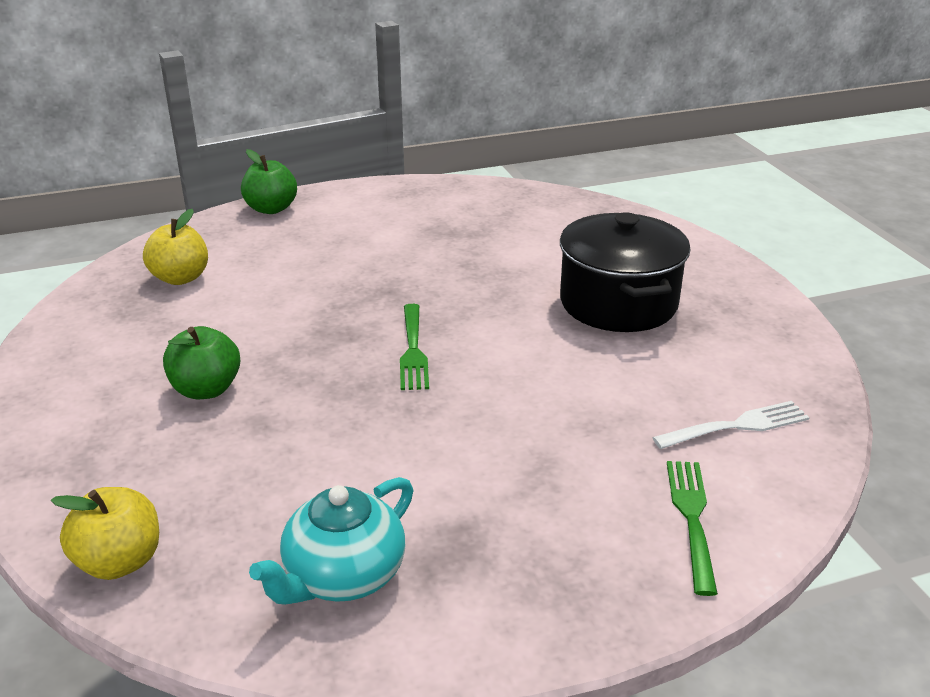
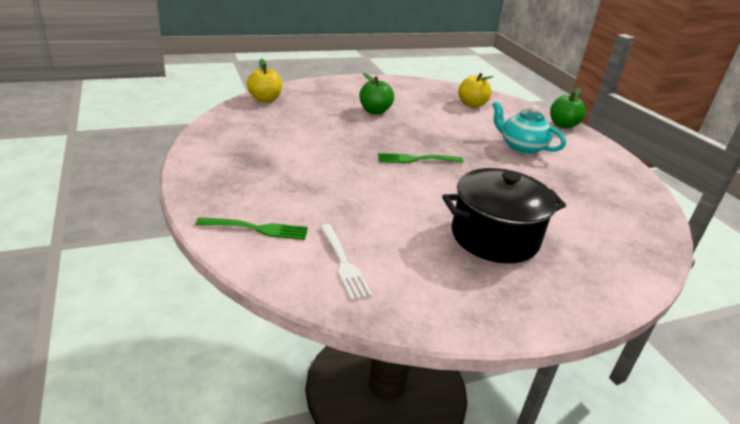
camera: 85 degrees right, 0 degrees up
(343, 576) = (244, 136): turquoise teapot -> turquoise teapot (521, 147)

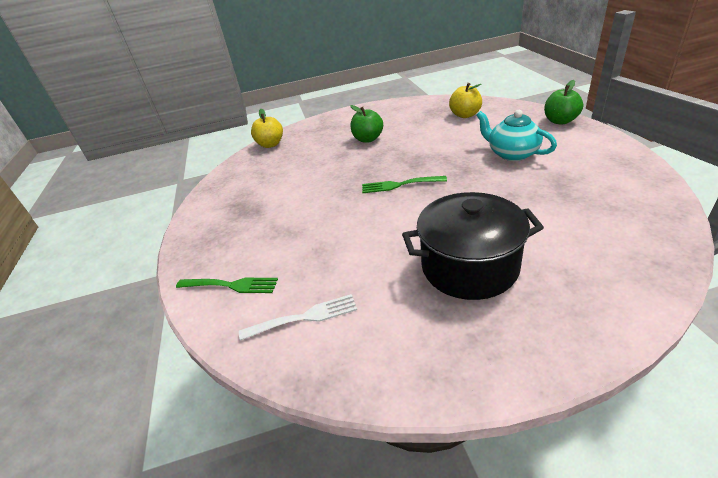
camera: 15 degrees right, 5 degrees up
(343, 263) = (304, 317): white fork -> white fork turned 90 degrees counterclockwise

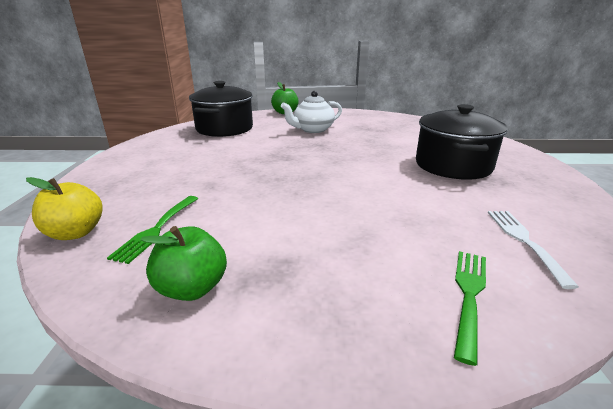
camera: 80 degrees left, 10 degrees down
(368, 139) = (197, 167): green apple -> green apple (192, 288)
(399, 185) = (316, 168): green fork -> green fork (157, 229)
(465, 115) = (224, 129): yellow apple -> black pot
(512, 153) = (312, 129): turquoise teapot -> white teapot

